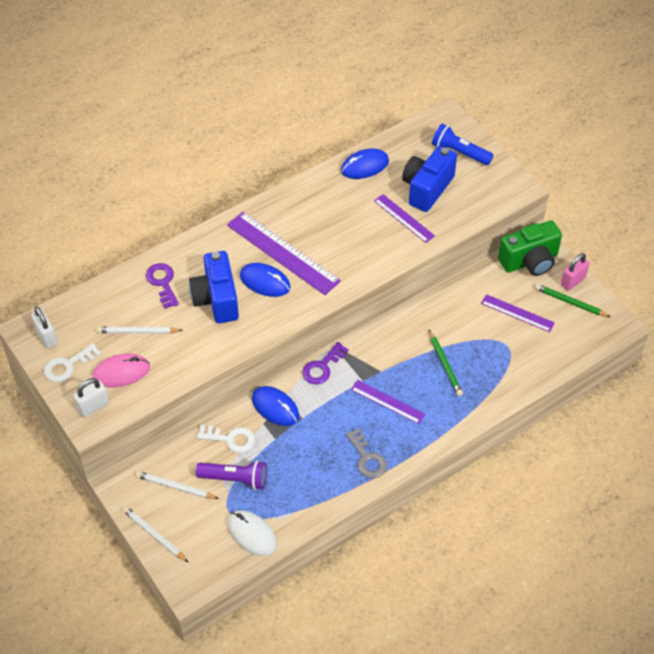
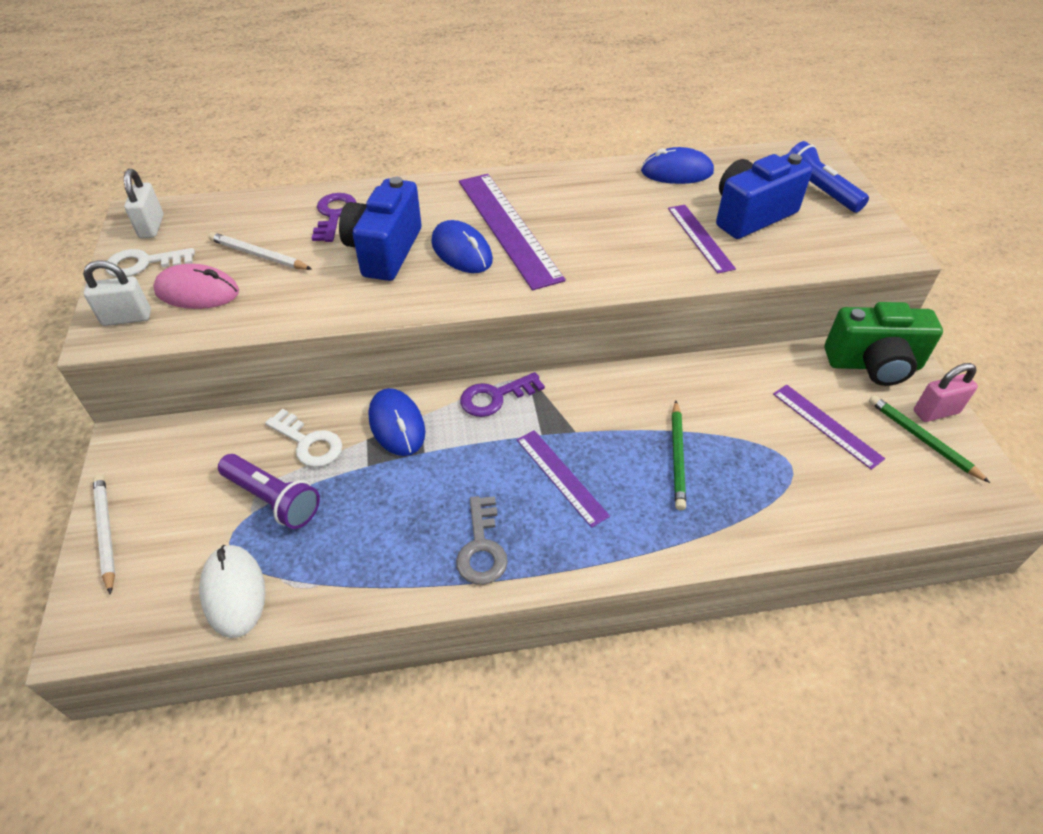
camera: 25 degrees right, 5 degrees down
(175, 487) = (188, 477): white pencil -> none

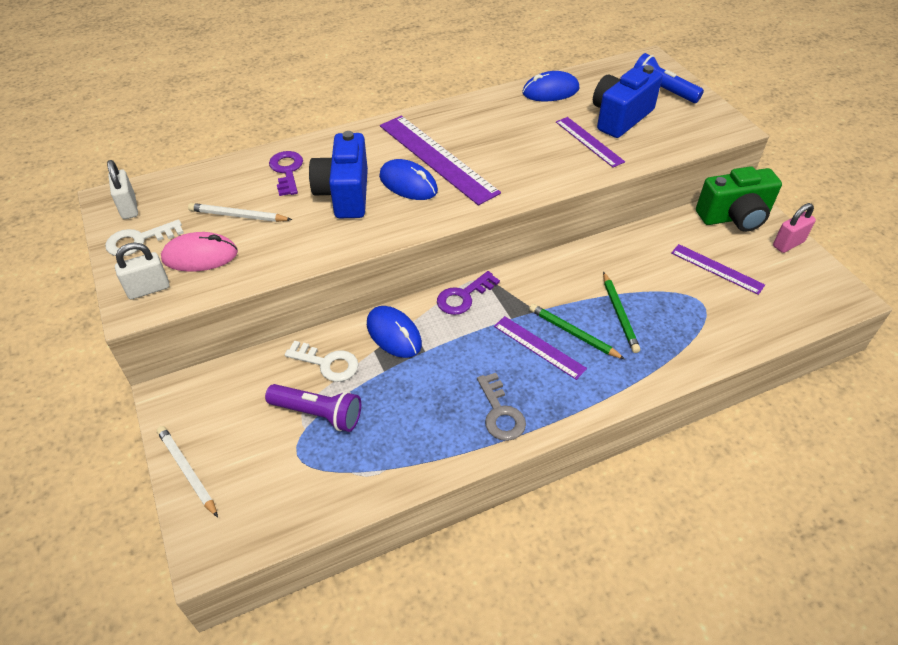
camera: 15 degrees left, 0 degrees up
(233, 592) = (319, 491): white mouse -> none
(922, 439) = (785, 265): green pencil -> green pencil (573, 333)

